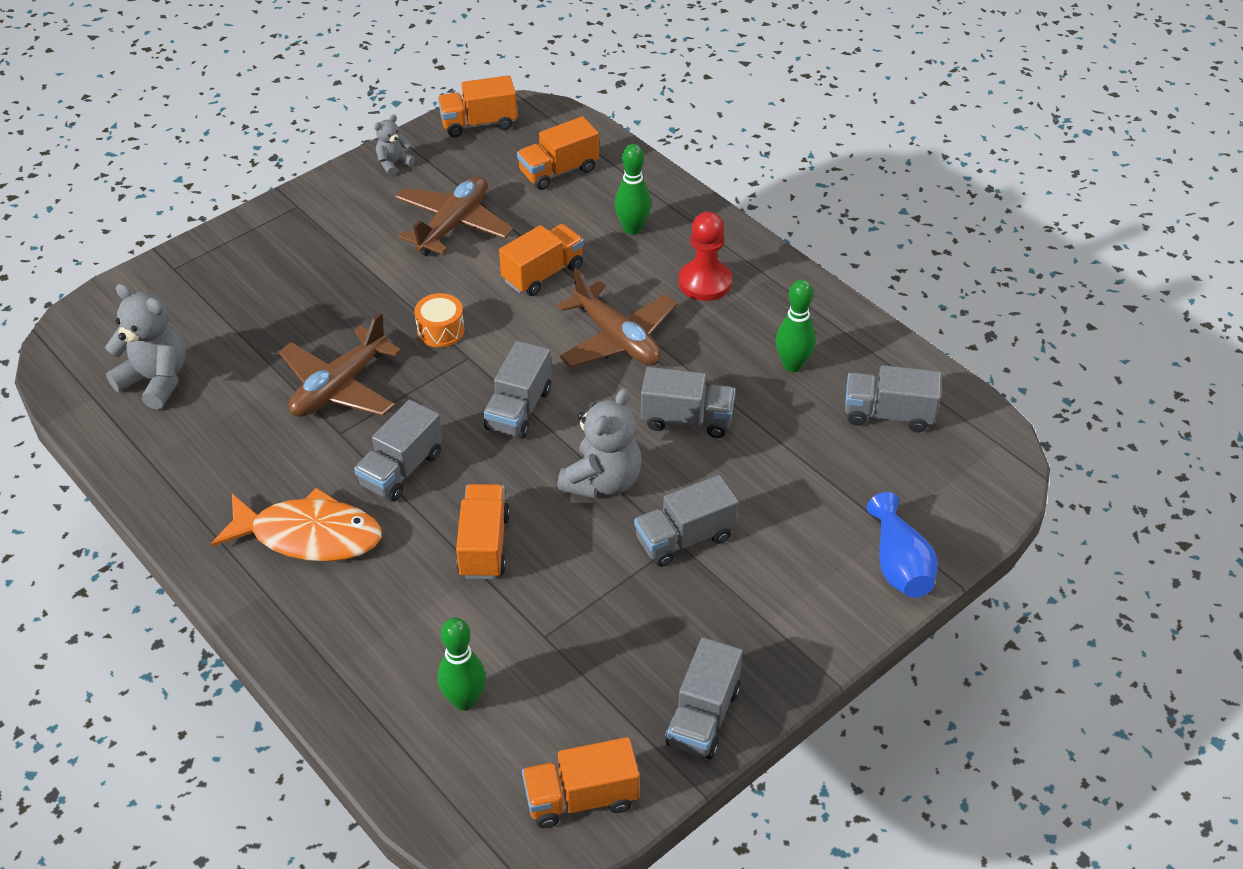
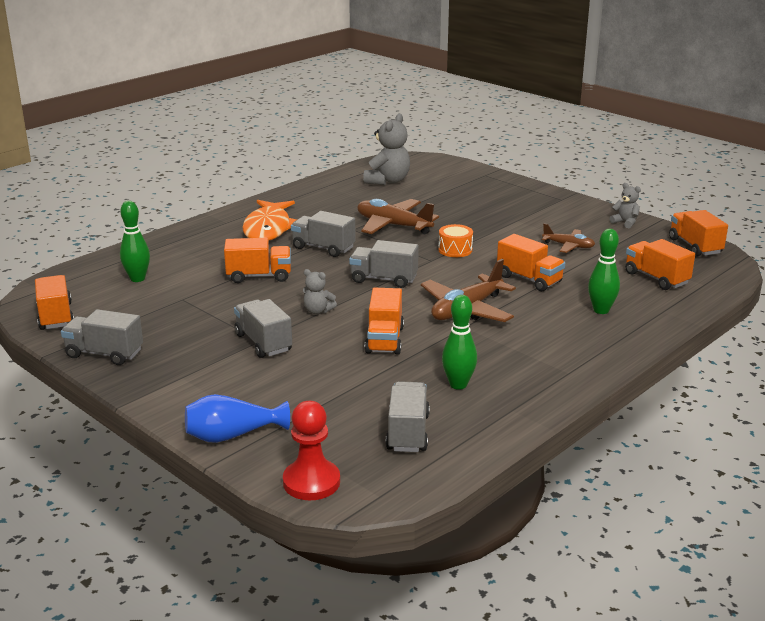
camera: 85 degrees right, 20 degrees down
(453, 225) = (568, 246): brown plane -> brown plane, size x0.58
(602, 481) = (318, 311): grey teddy bear -> grey teddy bear, size x0.54
(687, 419) = (384, 340): grey truck -> orange truck
(705, 282) = (548, 343): red pawn -> red pawn (311, 482)

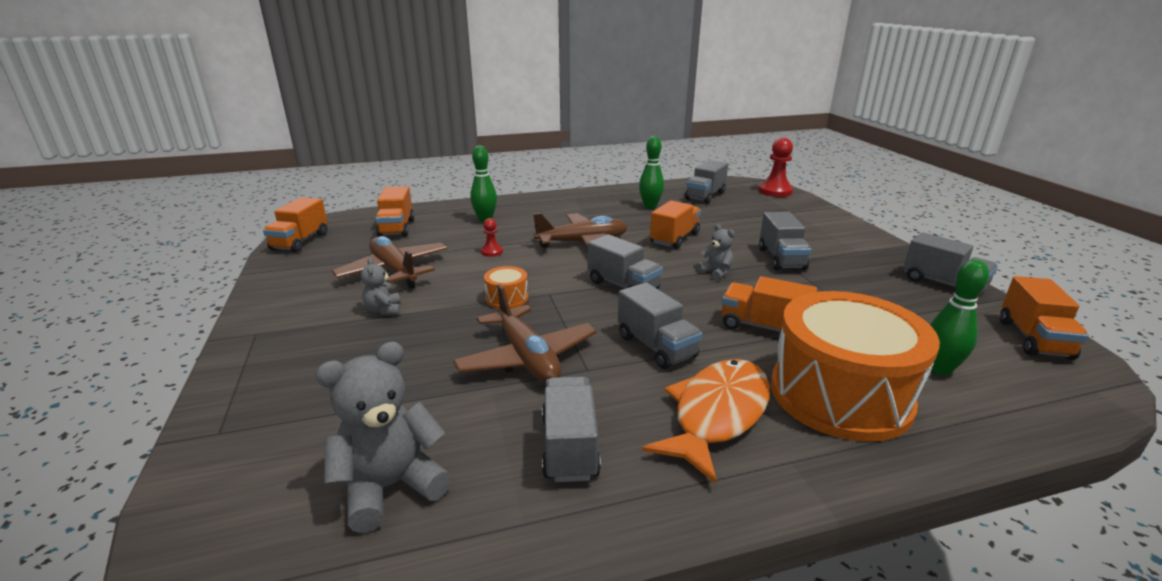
camera: 150 degrees left, 0 degrees up
(203, 251) = (840, 394): none -> orange drum
(232, 435) = (819, 215): blue vase -> none
(330, 204) = (569, 446): none -> grey truck
(529, 279) = (492, 252): orange truck -> red pawn
(568, 246) = (394, 271): brown plane -> brown plane, size x1.72
(625, 222) = (284, 279): grey teddy bear -> grey teddy bear (384, 310)

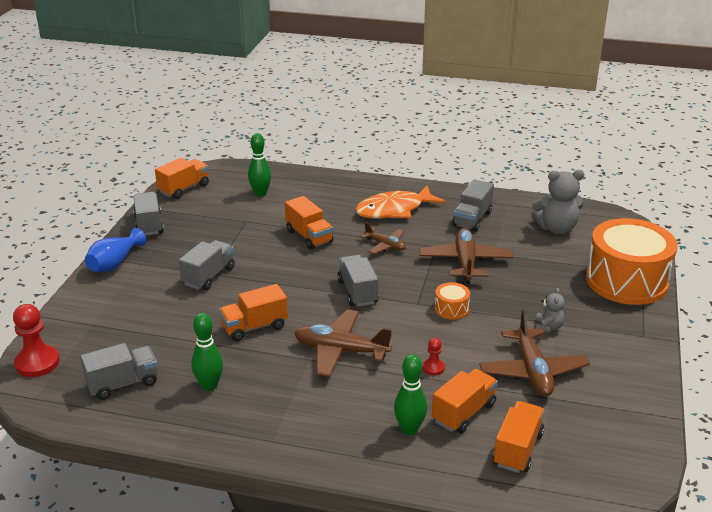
camera: 150 degrees left, 5 degrees up
(300, 242) = (631, 460): orange truck -> orange truck (463, 413)
(656, 346) = (385, 245): grey truck -> brown plane
(716, 272) = (276, 281): grey teddy bear -> none
(840, 394) = (326, 200): orange drum -> orange drum (626, 281)
(876, 245) = (115, 263): none -> blue vase

